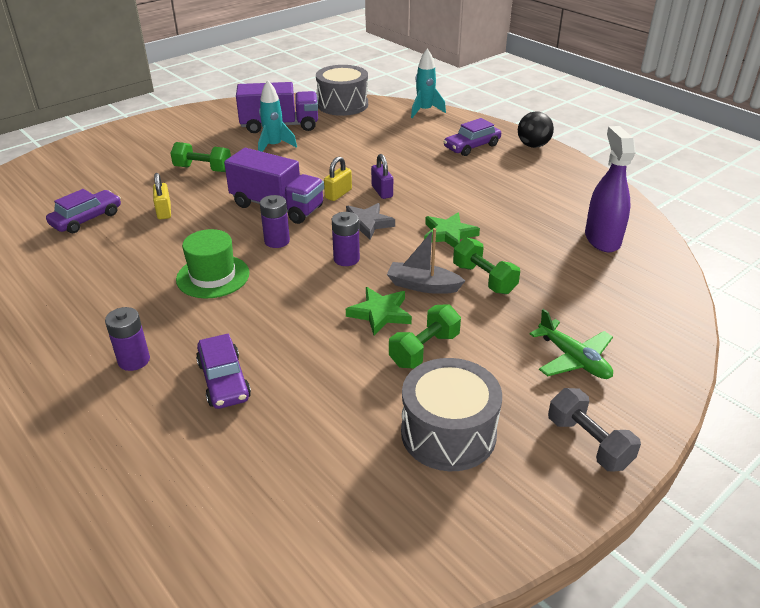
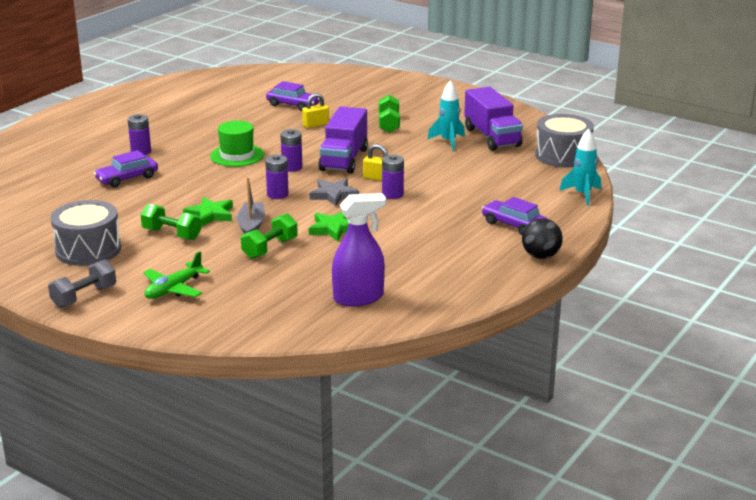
camera: 75 degrees right, 10 degrees down
(382, 191) = (392, 194): purple padlock -> purple battery

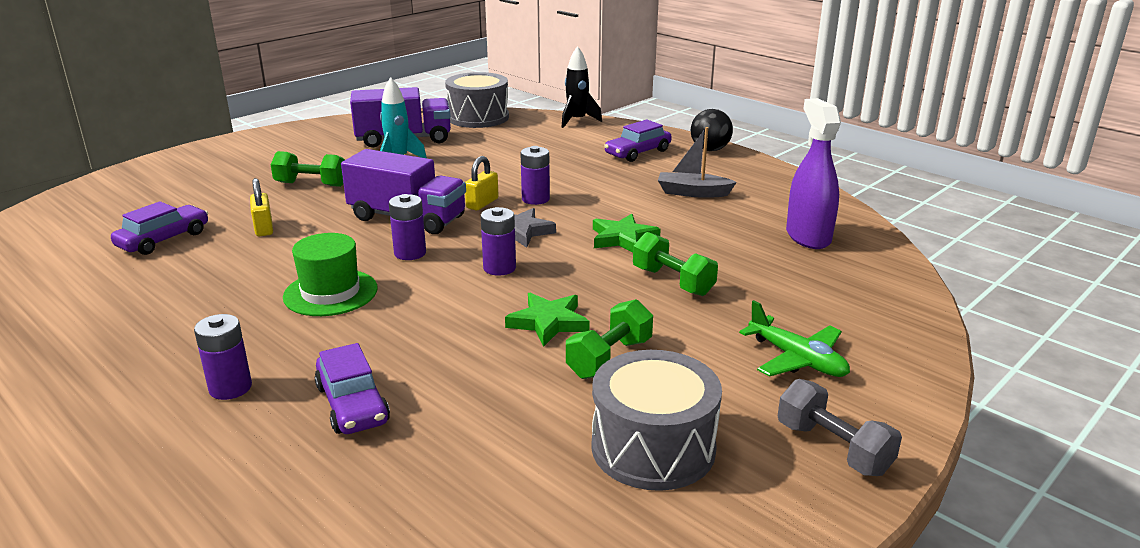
camera: 80 degrees left, 0 degrees up
(251, 226) = (598, 291): grey boat -> grey boat (693, 193)
(582, 194) = (577, 121): turquoise rocket -> black rocket

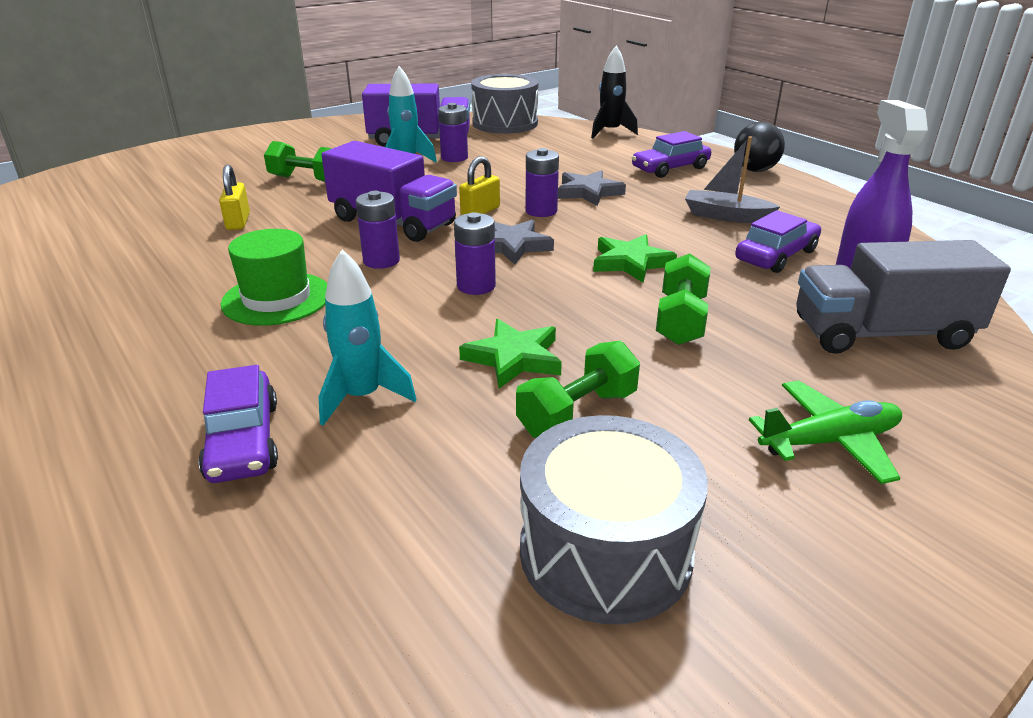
camera: 10 degrees right, 5 degrees up
(163, 239) = (132, 226): purple car -> purple car (776, 256)
(230, 388) = (115, 403): purple battery -> purple battery (454, 158)
(436, 363) = (362, 397): none -> turquoise rocket
(572, 179) = (588, 192): none -> grey star
(673, 281) = (680, 320): green dumbbell -> green dumbbell turned 45 degrees clockwise
(797, 359) = (829, 441): green plane -> green plane turned 75 degrees counterclockwise
(826, 278) = (882, 333): none -> grey truck
(833, 448) = (868, 588): grey dumbbell -> none

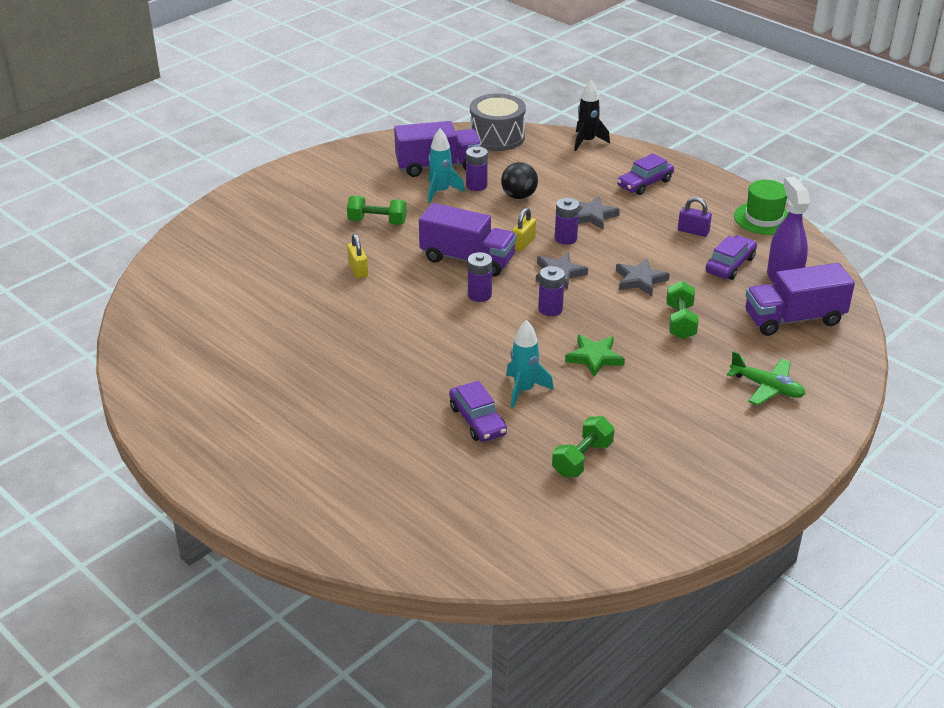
camera: 10 degrees left, 5 degrees up
(276, 298) = (432, 332): green hat -> green hat (763, 218)
(577, 413) = (640, 386): green dumbbell -> green dumbbell (582, 459)
(605, 552) = (673, 450): grey drum -> none
(631, 263) = (640, 280): green star -> grey star
(726, 216) = (693, 231): grey boat -> purple padlock
(755, 170) = (707, 179): black ball -> black ball (519, 196)
(829, 441) = (767, 387): green plane -> green plane turned 60 degrees clockwise
(882, 333) = (794, 319): grey truck -> purple truck

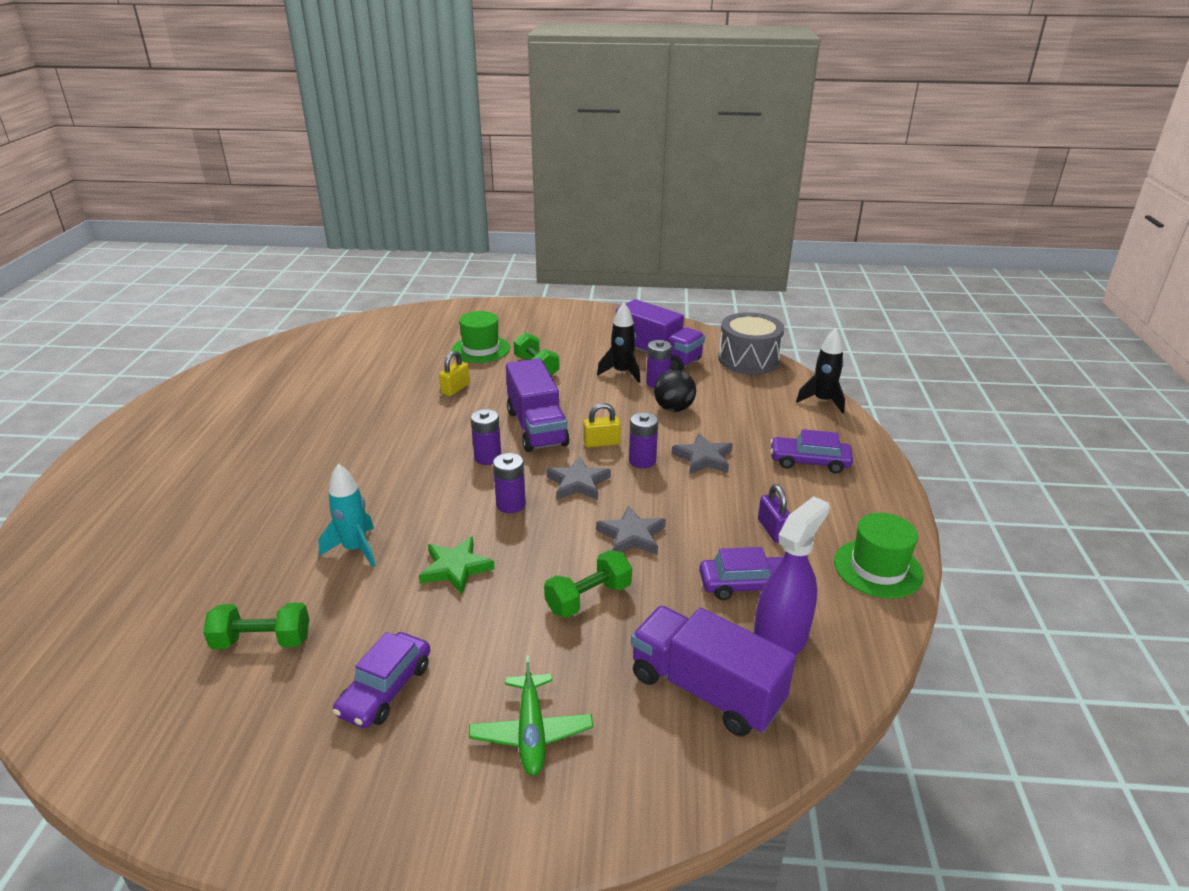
camera: 50 degrees right, 5 degrees down
(308, 233) = (481, 349): none -> green hat
(441, 192) = (622, 373): turquoise rocket -> black rocket
(477, 420) = (280, 544): purple car -> purple car (385, 689)

